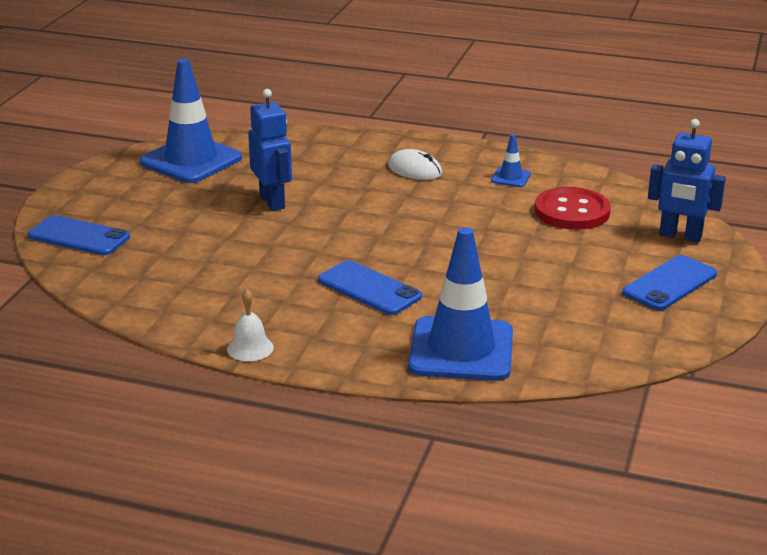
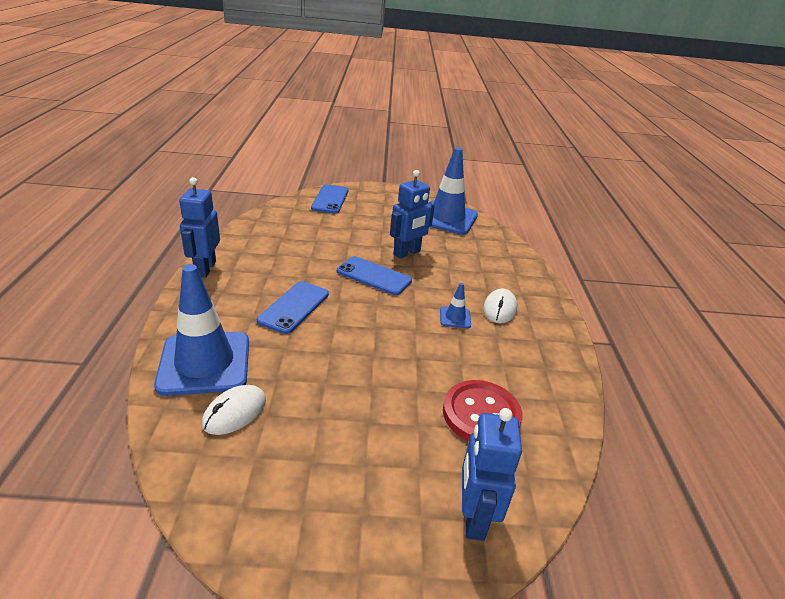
camera: 70 degrees right, 5 degrees up
(250, 348) = (205, 269): white bell -> blue robot
(510, 177) = (525, 365): blue traffic cone -> blue traffic cone (455, 317)
(544, 333) = (234, 412): none -> white mouse
(670, 283) = (355, 511): blue phone -> blue phone (373, 276)

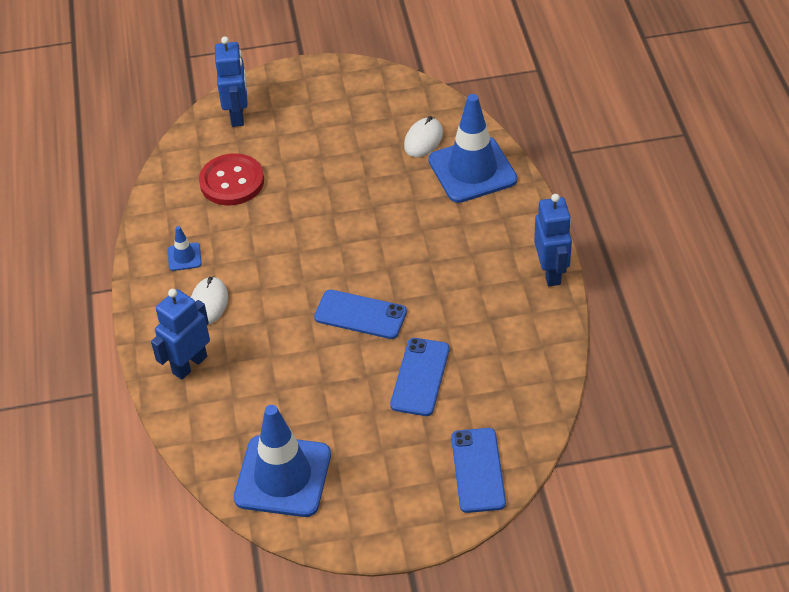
camera: 175 degrees right, 15 degrees up
(294, 307) = (428, 246): blue phone -> blue phone (420, 377)
(407, 253) = (329, 370): blue robot -> blue robot (189, 364)
(455, 317) = (259, 277): blue traffic cone -> blue traffic cone (184, 257)

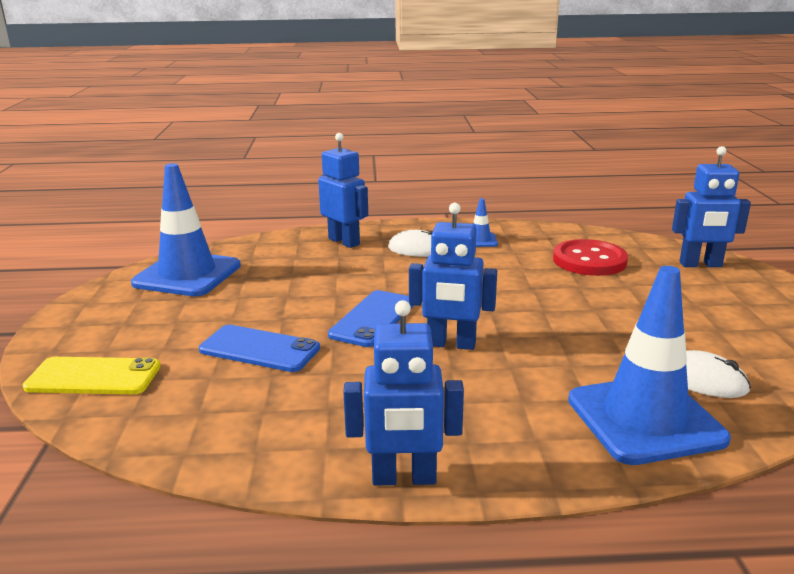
camera: 95 degrees right, 25 degrees down
(395, 263) = (451, 344): none -> blue robot
(478, 470) = (93, 377): blue phone -> yellow phone

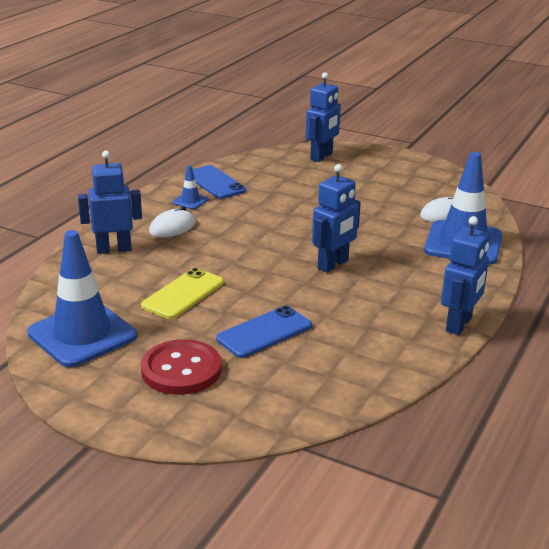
camera: 60 degrees left, 5 degrees up
(93, 377) = (231, 411): yellow phone -> yellow phone (183, 294)
(373, 319) = (268, 278): blue phone -> blue phone (215, 183)
(589, 260) = (273, 182): red button -> red button (181, 370)

